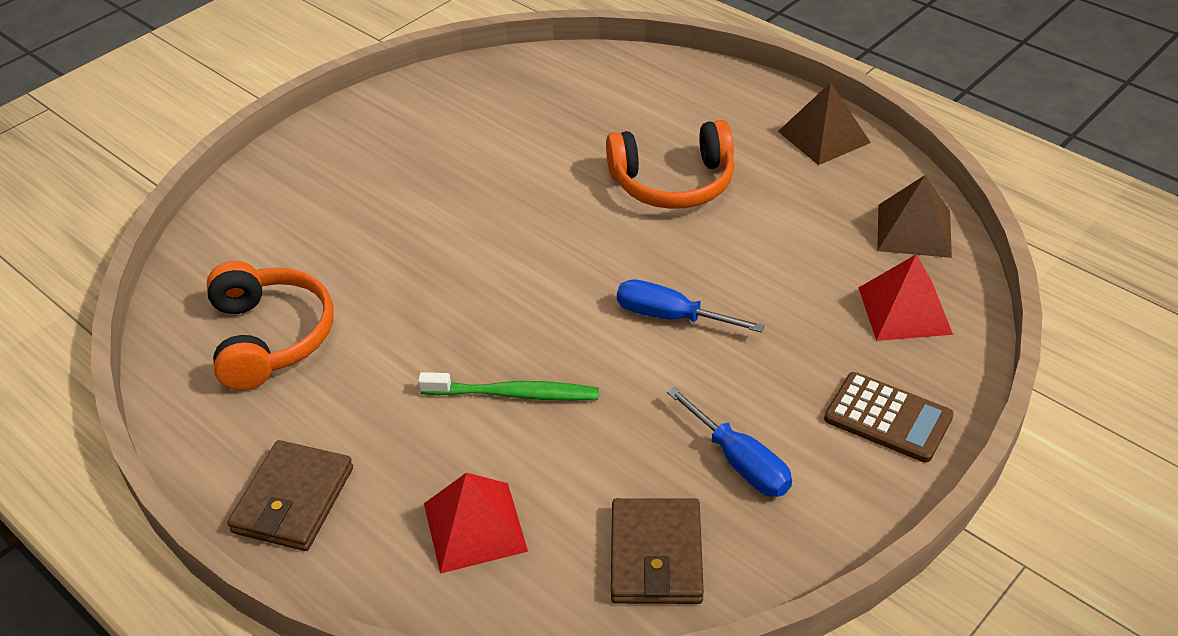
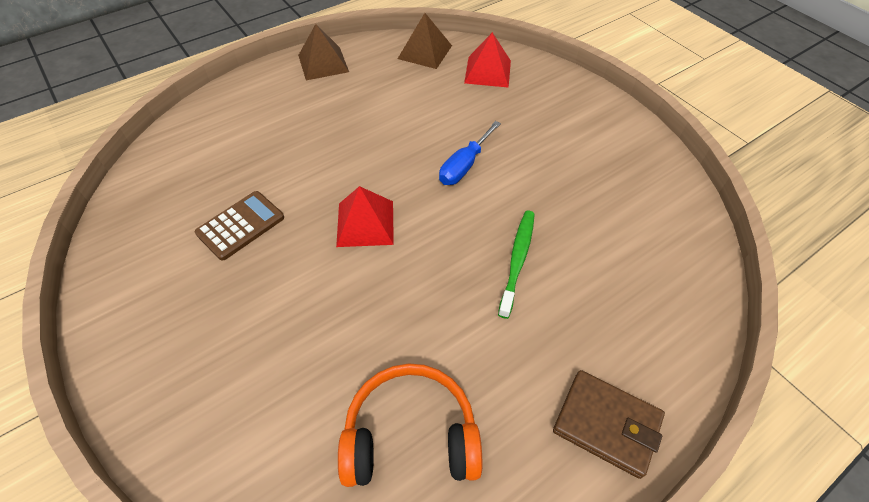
camera: 80 degrees left, 10 degrees up
(475, 527) = (636, 300): red pyramid -> red pyramid (365, 223)
(656, 556) = (660, 211): brown wallet -> none
(673, 183) = (332, 138): orange headphones -> none
(739, 462) = (592, 161): blue screwdriver -> none
(888, 418) = (566, 97): brown calculator -> brown calculator (240, 225)

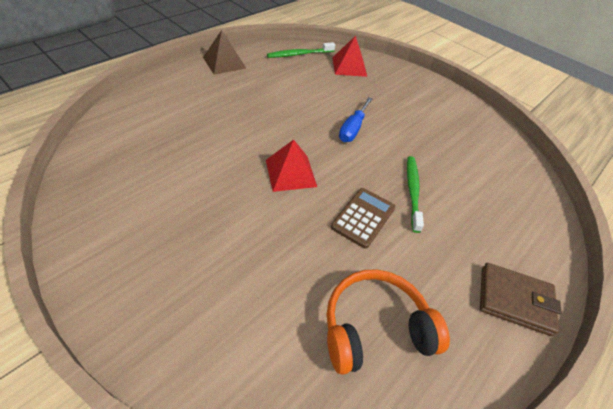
camera: 15 degrees left, 5 degrees down
(240, 225) = (189, 181): brown calculator -> brown calculator (363, 217)
(425, 52) = (299, 54): brown pyramid -> green toothbrush

